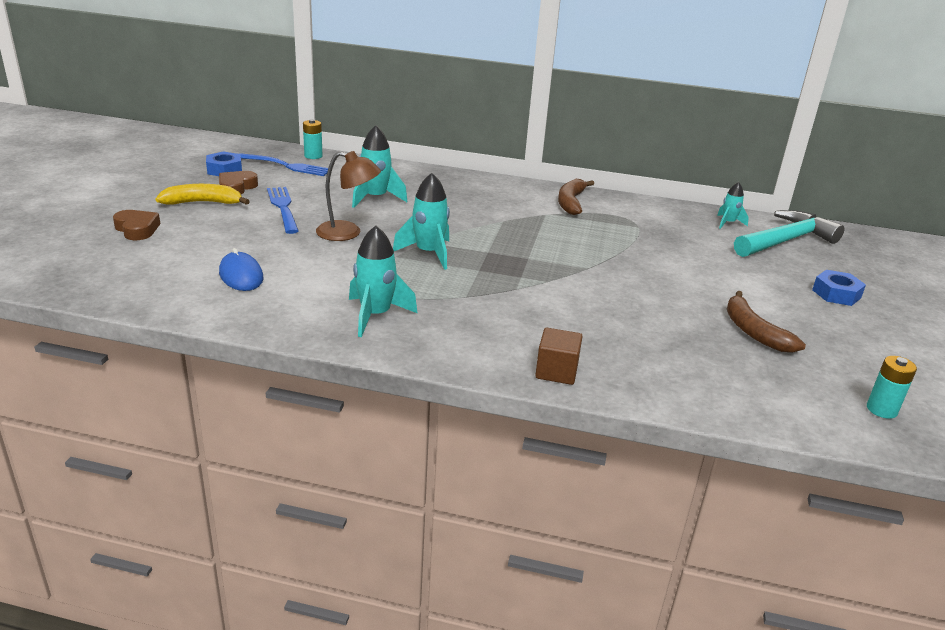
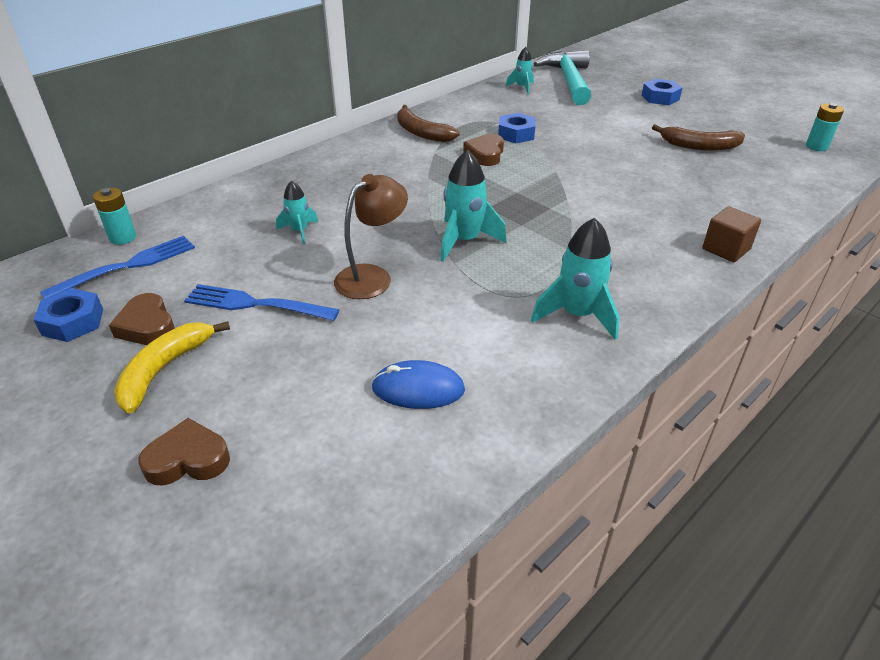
camera: 55 degrees left, 10 degrees up
(376, 198) = (299, 231): turquoise rocket -> turquoise rocket, size x0.59
(573, 233) = (485, 154): none -> brown heart
(629, 238) = (516, 134): none -> blue nut

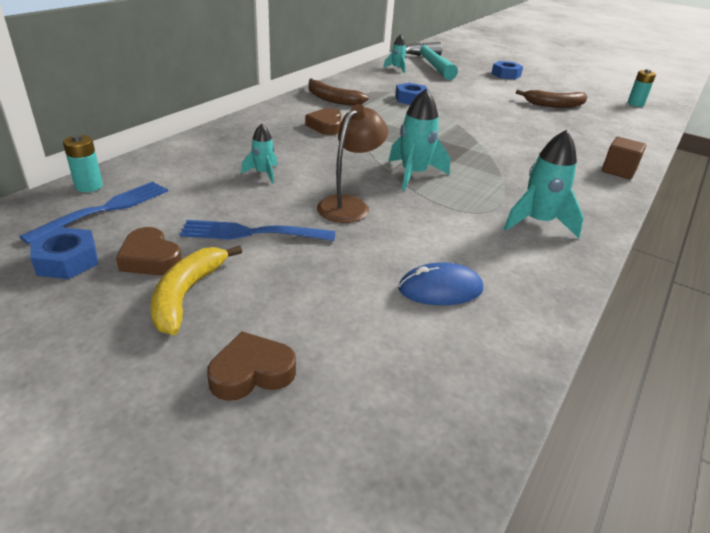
camera: 15 degrees left, 5 degrees down
(485, 154) = (394, 113): brown heart -> brown heart (326, 126)

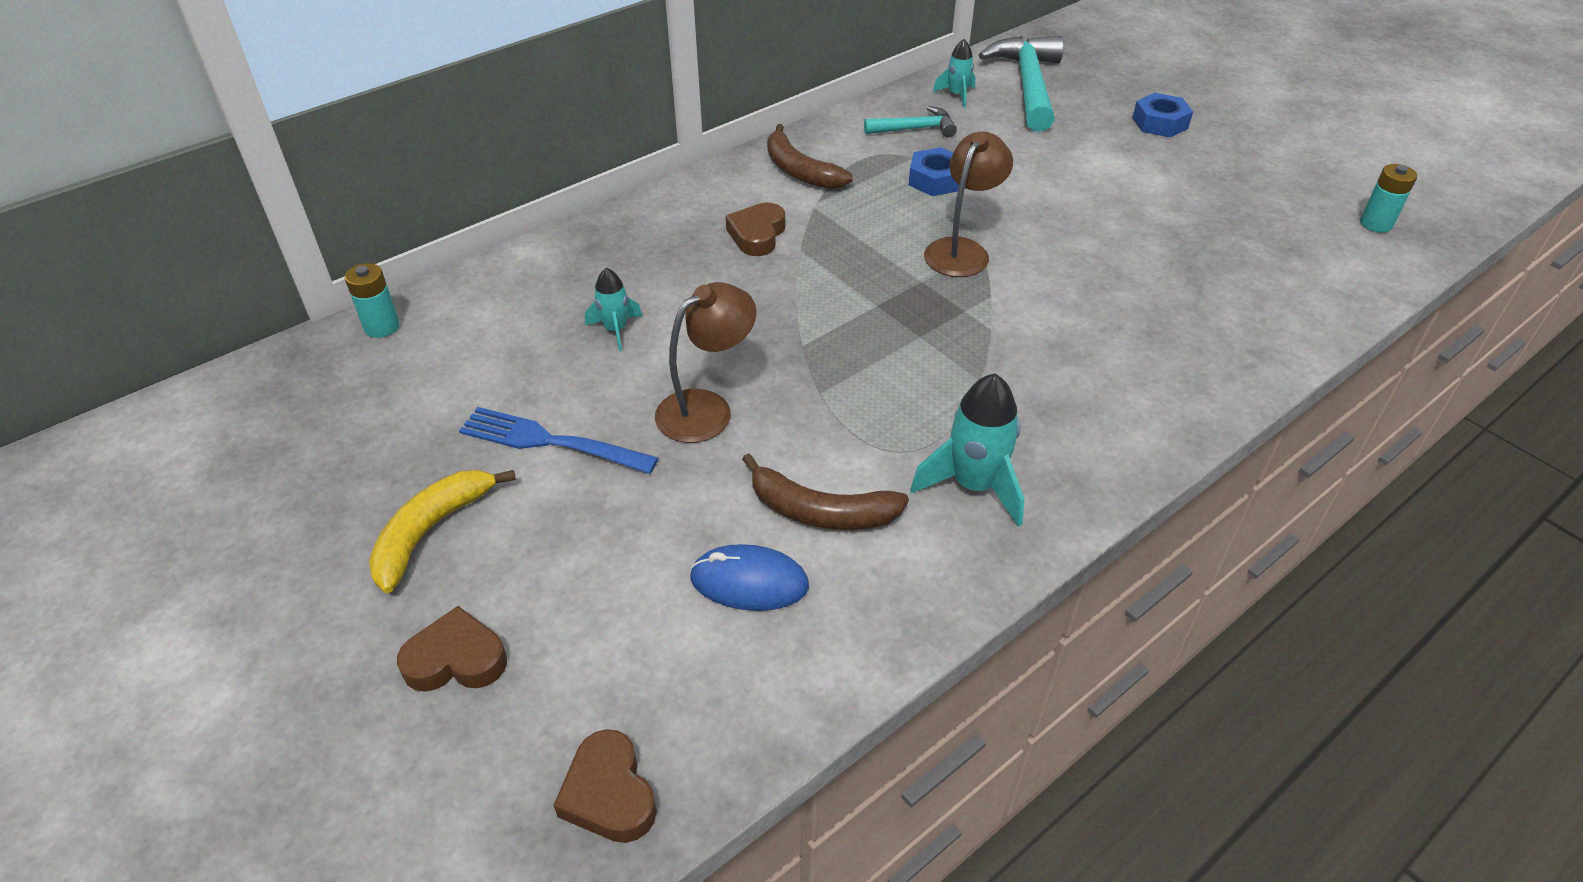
camera: 20 degrees right, 10 degrees up
(67, 261) = (318, 453): blue nut -> none
(105, 209) = (388, 372): blue fork -> none
(150, 258) = (411, 466): brown heart -> brown heart (609, 794)
(384, 81) = (915, 129): none -> turquoise hammer
(413, 174) = (837, 358): turquoise rocket -> none
(447, 125) = (962, 250): none -> brown lamp
(554, 105) = (1200, 214): brown banana -> brown banana (821, 511)
(618, 171) = (1200, 393): brown cube -> none

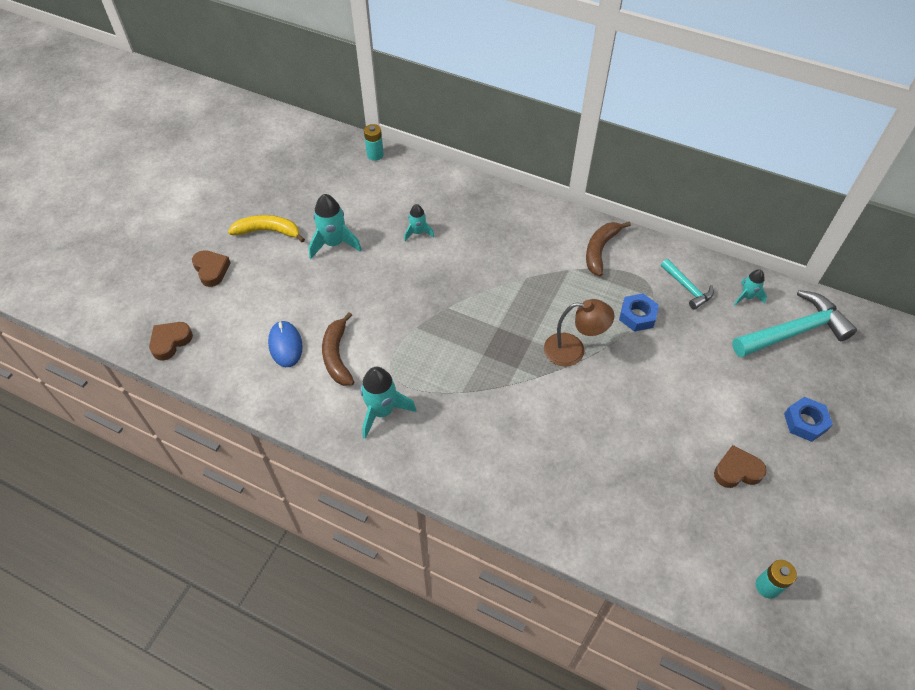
camera: 65 degrees right, 10 degrees up
(550, 441) = (334, 243): blue fork -> turquoise rocket
(707, 408) = (382, 288): brown lamp -> none
(757, 235) = (527, 255): brown heart -> brown heart (737, 471)

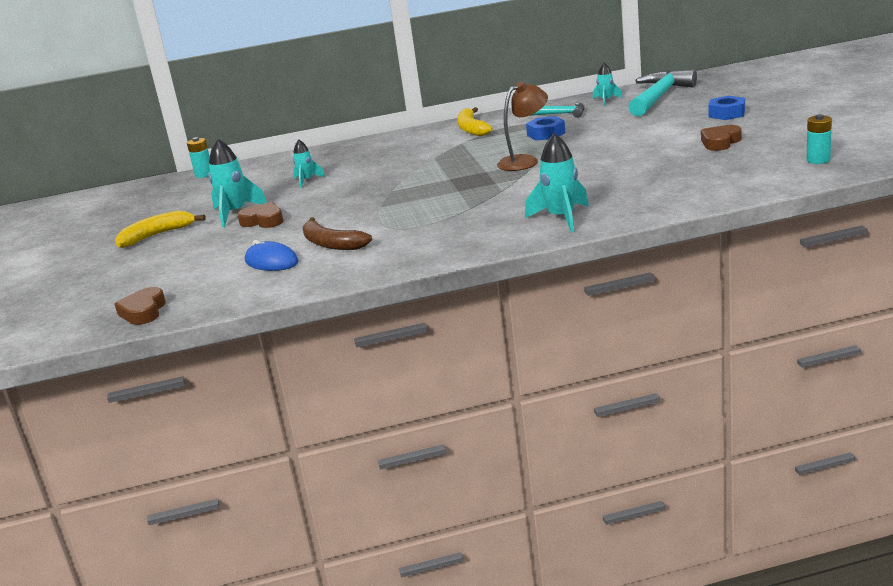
camera: 35 degrees left, 30 degrees down
(211, 270) = (127, 271): brown heart -> brown heart (263, 221)
(382, 411) = (418, 242): turquoise rocket -> turquoise rocket (561, 218)
(600, 250) = (471, 129): brown banana -> yellow banana

